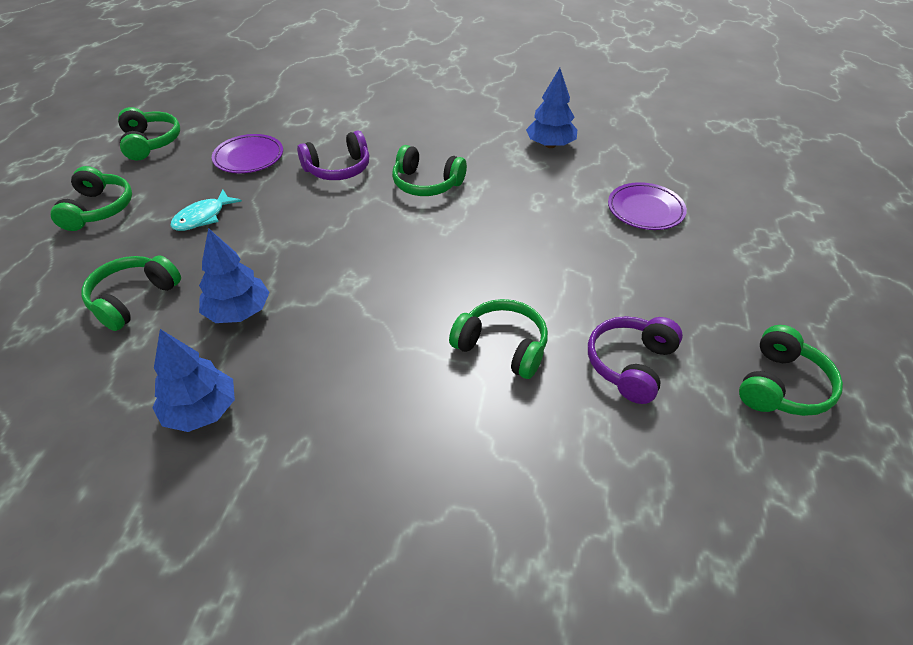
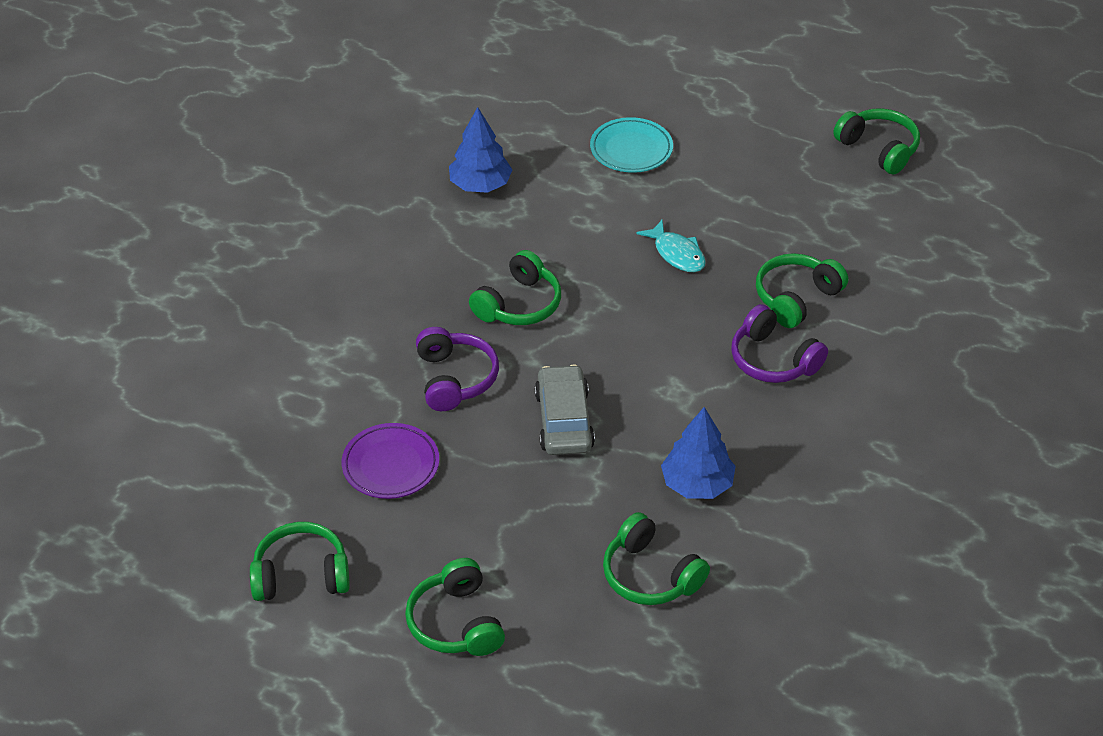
camera: 75 degrees left, 0 degrees up
(98, 209) = (456, 622): green headphones -> green headphones turned 120 degrees counterclockwise
(201, 411) = (826, 515): blue tree -> none
(203, 217) = (513, 514): turquoise fish -> turquoise fish (677, 254)
(304, 226) = (564, 420): none -> grey car
(630, 364) = (836, 224): purple headphones -> purple headphones (773, 360)
(645, 210) = (631, 149): purple plate -> turquoise plate

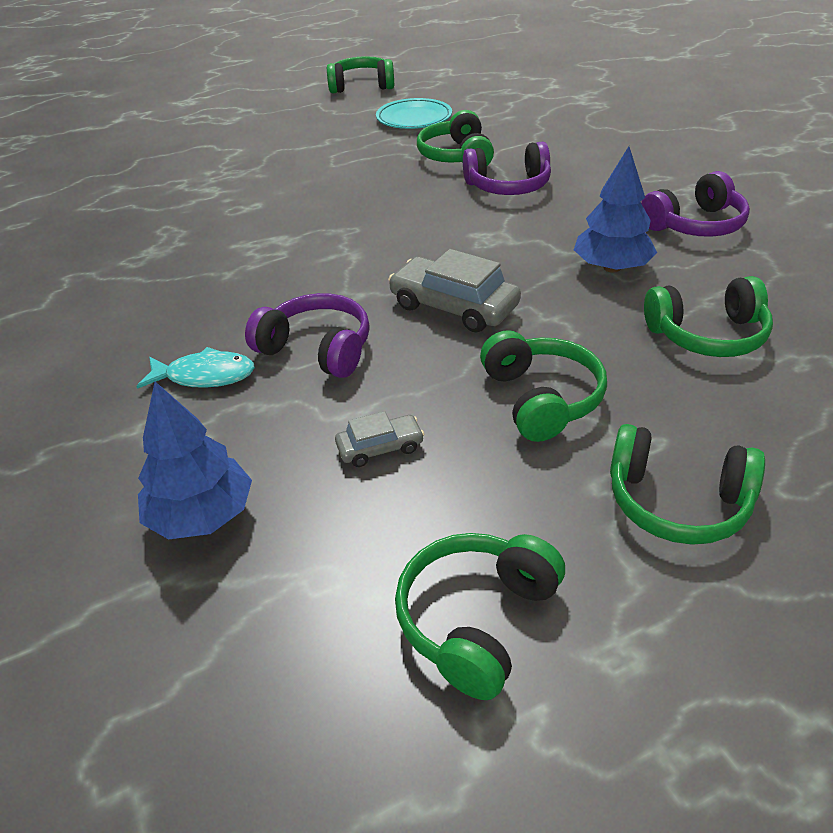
camera: 50 degrees left, 5 degrees down
(391, 465) = (380, 447): purple plate -> grey car
(480, 185) = (113, 239): blue tree -> blue tree (201, 516)
(519, 304) = (280, 274): green headphones -> green headphones (542, 399)
(631, 149) = (204, 162): turquoise plate -> turquoise plate (414, 119)
(677, 254) = (340, 183): turquoise fish -> turquoise fish (205, 376)
(817, 509) = (695, 225): none -> purple headphones

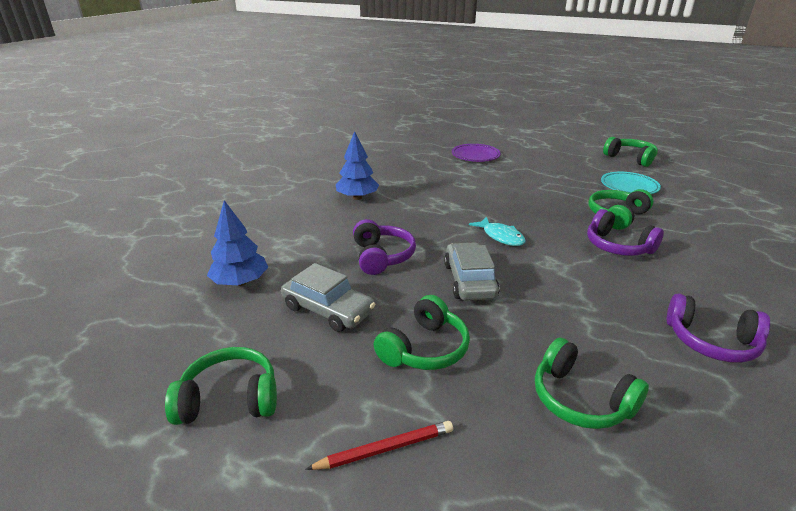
camera: 50 degrees right, 10 degrees down
(185, 164) = (475, 156): none -> purple plate
(205, 376) = (329, 238): turquoise fish -> turquoise fish (501, 236)
(380, 447) = (328, 309): grey car -> grey car, size x1.84
(611, 268) = (594, 323): blue tree -> blue tree (357, 197)
(677, 502) = (386, 449): green headphones -> red pencil

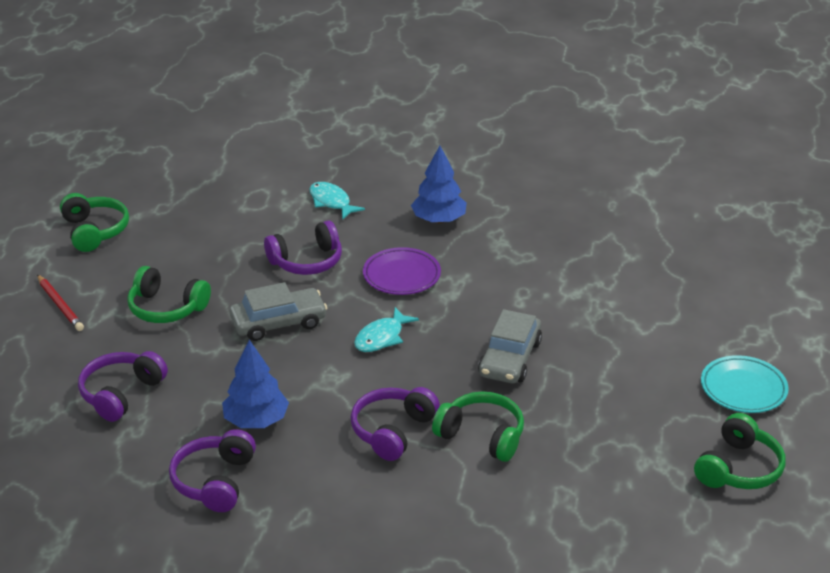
camera: 75 degrees right, 5 degrees up
(240, 282) = (235, 193): blue tree -> blue tree (256, 420)
(298, 235) = (331, 202): none -> turquoise fish
(328, 309) = (207, 249): grey car -> grey car (509, 358)
(475, 156) = (641, 297): purple plate -> purple plate (401, 275)
(580, 399) = (121, 393): green headphones -> purple headphones
(629, 187) = (599, 456): turquoise plate -> turquoise plate (743, 389)

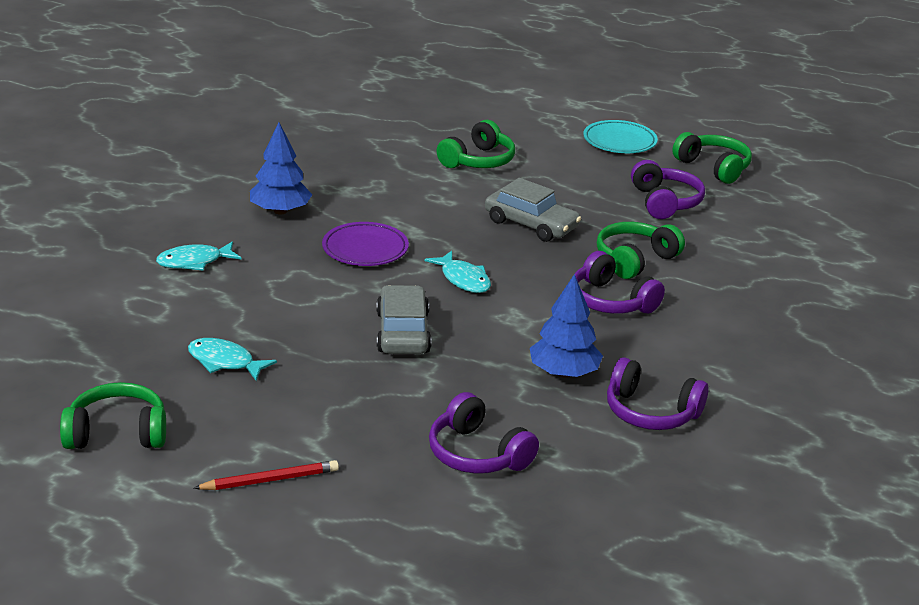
camera: 75 degrees left, 5 degrees down
(166, 308) = (329, 400): green headphones -> green headphones (478, 161)
(198, 250) = (225, 362): none -> turquoise fish
(307, 261) = (300, 297): purple headphones -> purple headphones (665, 202)

